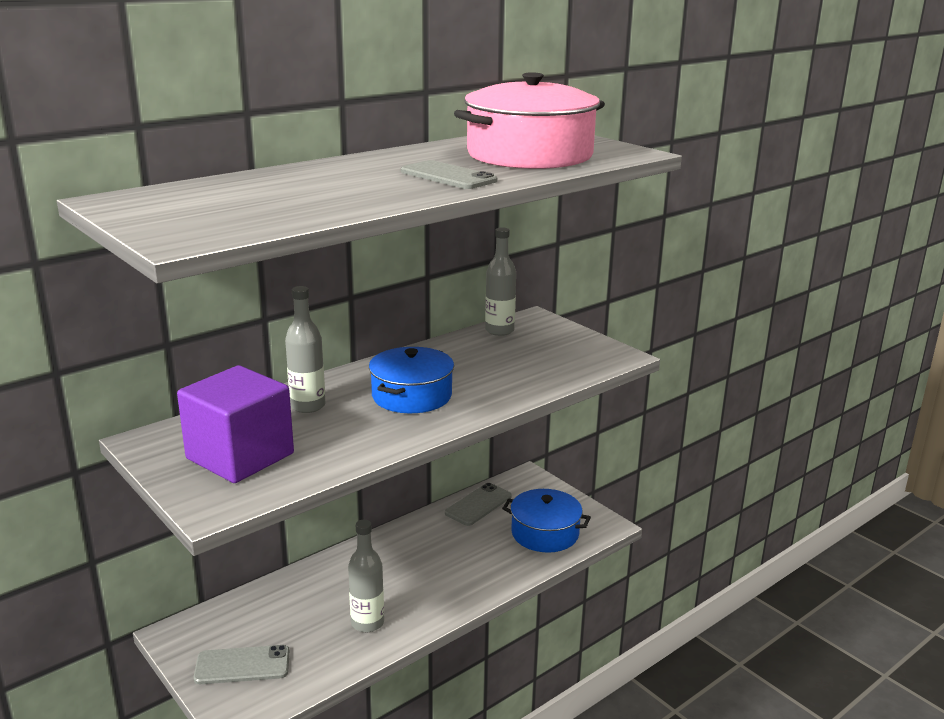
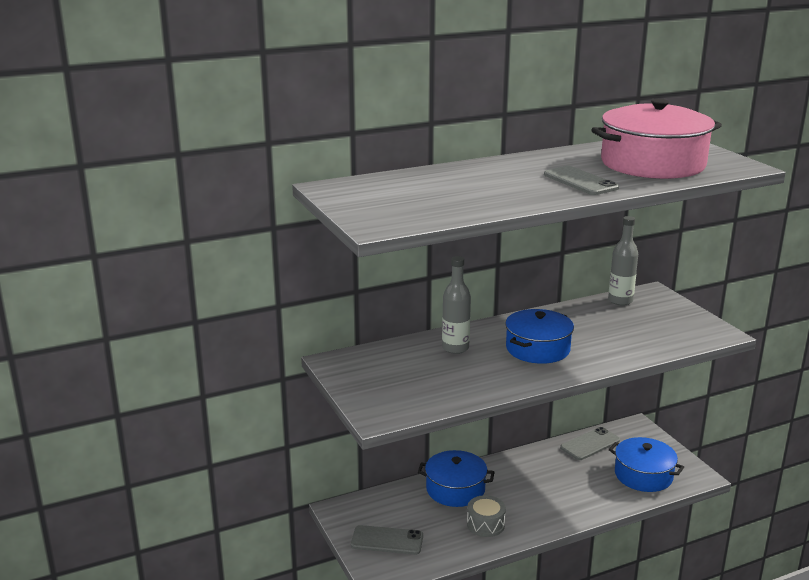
camera: 15 degrees right, 0 degrees up
(240, 456) = (401, 381): purple cube -> none
(324, 584) = (455, 489): none -> blue pot
(367, 623) = (485, 524): grey bottle -> grey drum

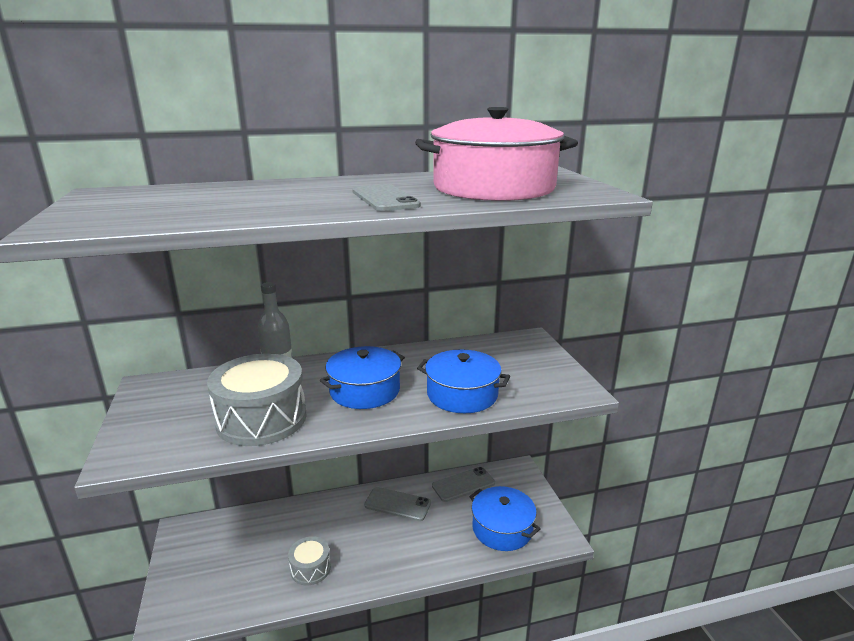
camera: 10 degrees right, 0 degrees up
(387, 540) = (201, 574): grey phone -> grey phone (397, 504)
(455, 489) = (305, 521): blue pot -> blue pot (462, 394)
(468, 378) = (261, 418): none -> grey drum
(620, 301) = (490, 344): grey bottle -> none

